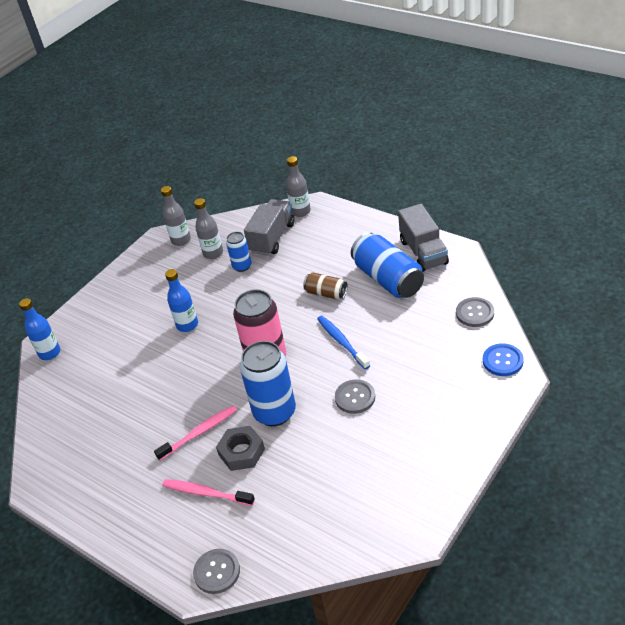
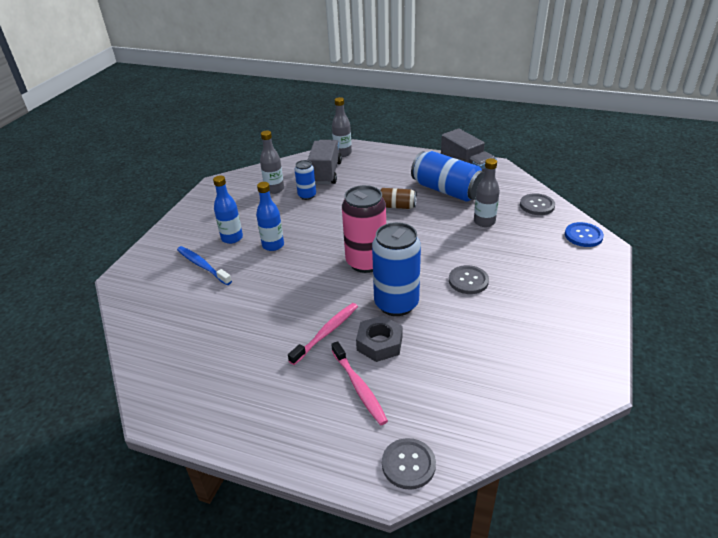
camera: 20 degrees left, 5 degrees down
(50, 353) = (132, 286): blue bottle -> blue bottle (232, 238)
(181, 240) = (238, 183): grey bottle -> grey bottle (484, 222)
(206, 493) = (359, 387): pink toothbrush -> pink toothbrush turned 120 degrees counterclockwise
(342, 342) = (431, 240): blue toothbrush -> blue toothbrush (202, 266)

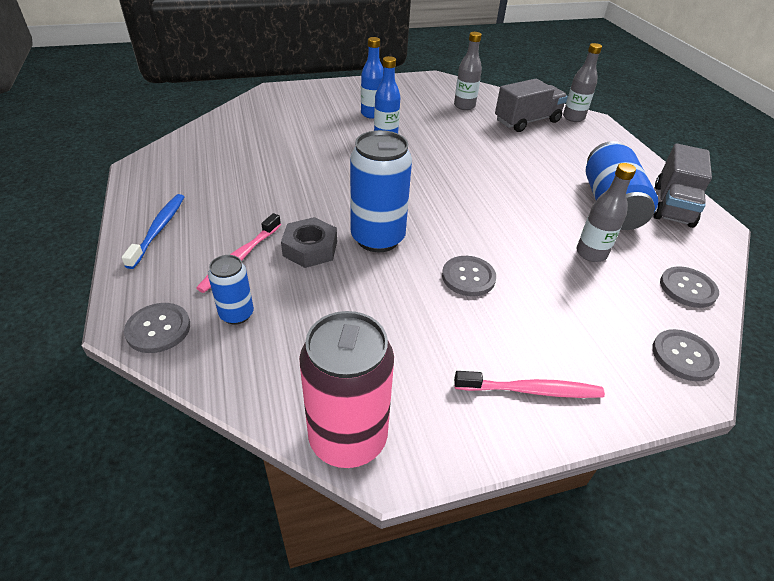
camera: 50 degrees right, 5 degrees up
(202, 266) = (322, 116): blue toothbrush -> blue toothbrush (158, 229)
(307, 195) = (478, 125): blue can -> blue can (236, 314)
(326, 333) = (297, 211): pink toothbrush -> pink toothbrush (531, 390)
(366, 262) = (420, 196): pink can -> pink can (348, 438)
(397, 206) = (533, 181): brown can -> none
(583, 236) = (683, 356): blue button -> grey button

